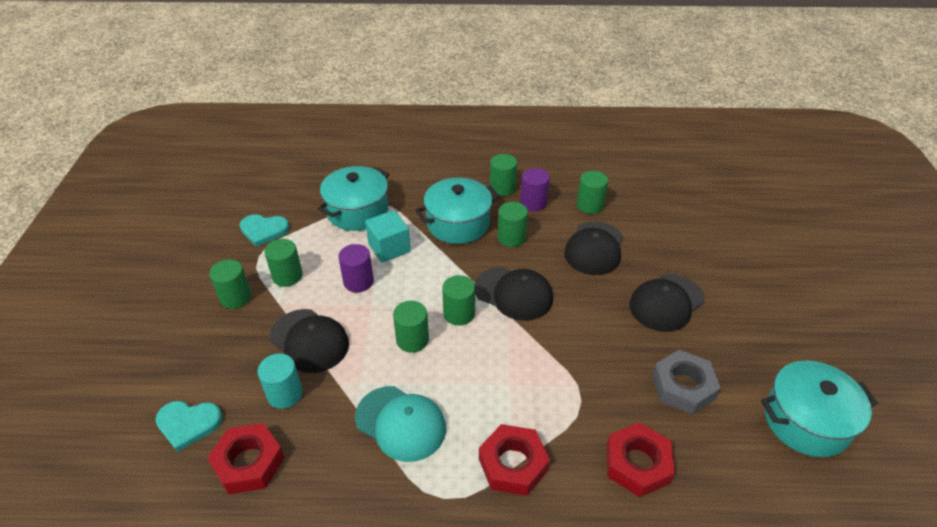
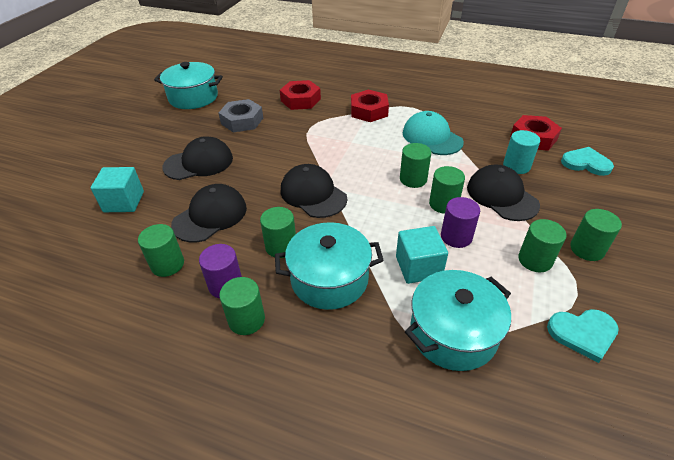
camera: 160 degrees left, 0 degrees up
(264, 230) = (583, 333): turquoise heart -> turquoise heart turned 150 degrees clockwise
(459, 314) = (368, 189): green cylinder -> green cylinder (443, 204)
(687, 242) = (124, 202): none -> turquoise cube

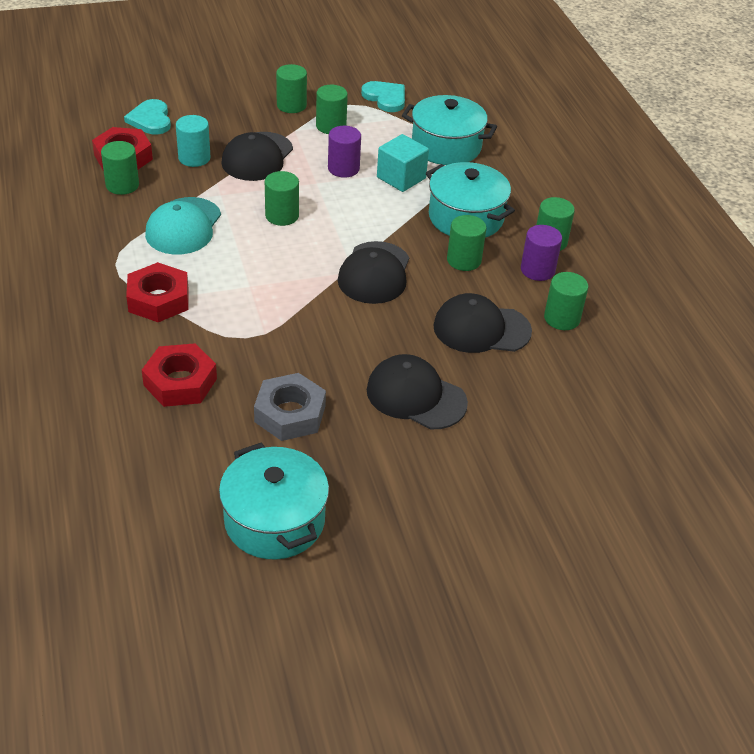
camera: 130 degrees left, 0 degrees up
(124, 202) = (538, 413): turquoise cube -> none
(443, 204) = (304, 186): green cylinder -> green cylinder (122, 185)

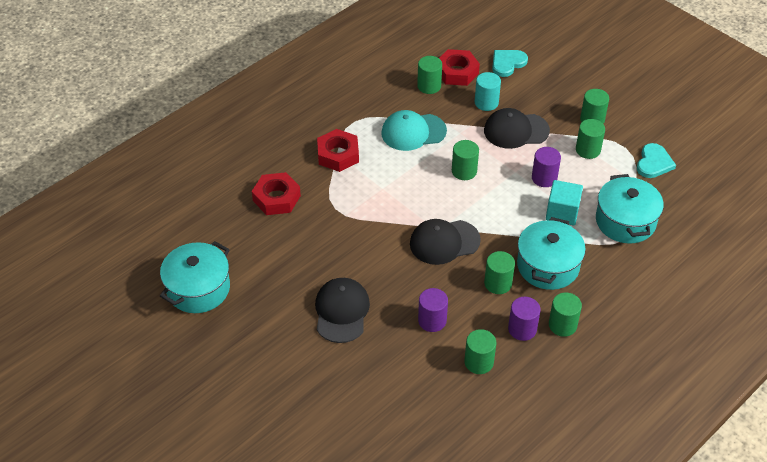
camera: 65 degrees right, 5 degrees up
(290, 414) = (284, 258): grey nut -> none
(481, 329) = (432, 320): black cap -> purple cylinder

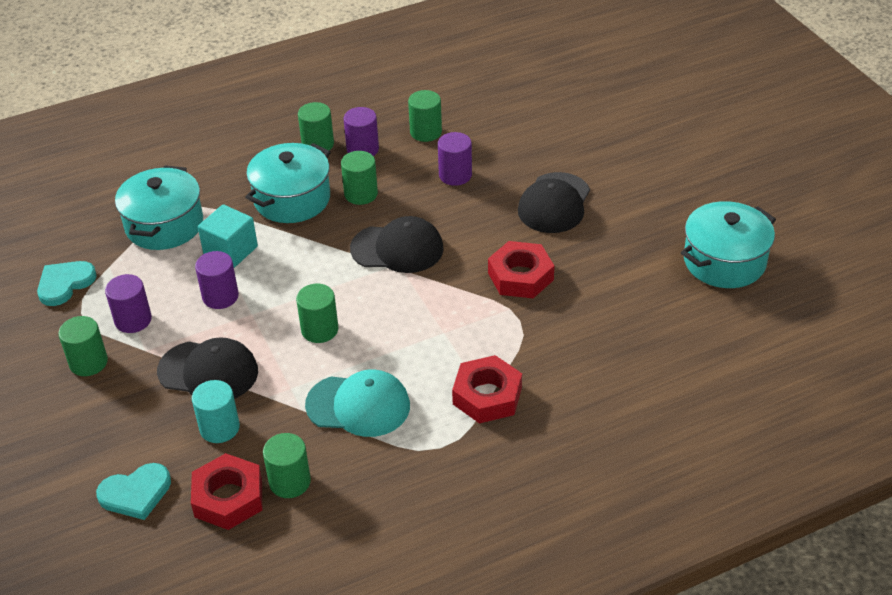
camera: 160 degrees left, 5 degrees down
(276, 198) = (597, 351): red nut -> red nut (520, 276)
(588, 150) = (133, 320): green cylinder -> purple cylinder

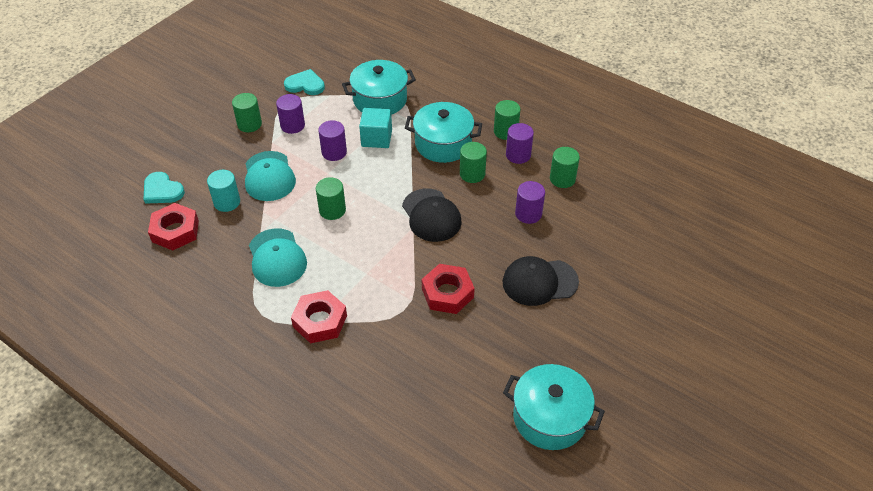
camera: 60 degrees right, 5 degrees up
(208, 371) = (269, 176): black cap -> turquoise cap
(290, 482) = (199, 253): green cylinder -> none

